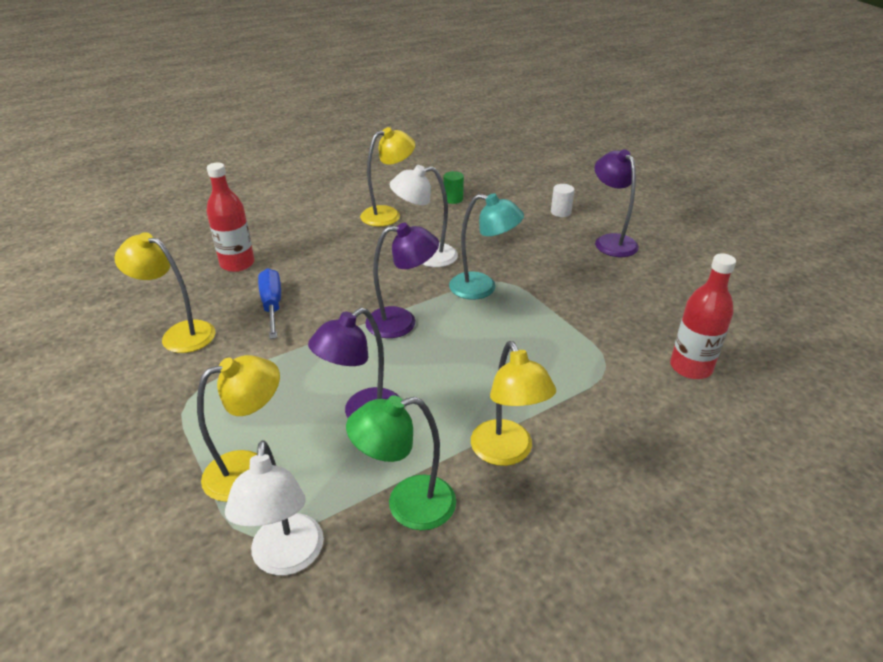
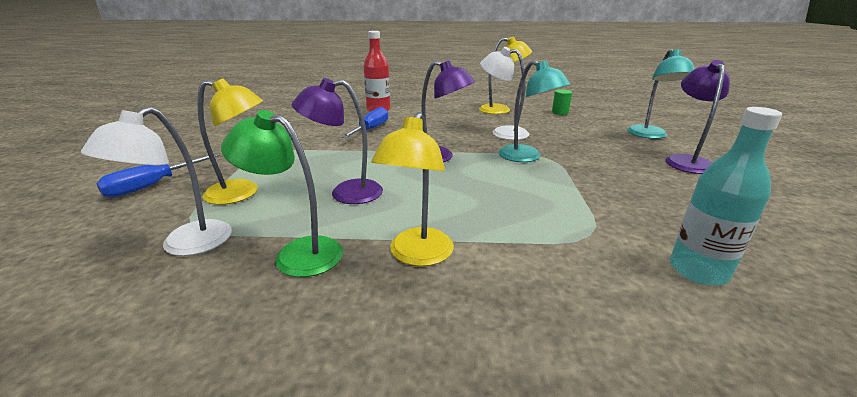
camera: 35 degrees right, 10 degrees down
(112, 518) = (151, 186): none -> blue screwdriver
(179, 334) = (306, 127): yellow lamp -> none
(560, 212) = (650, 135): white cylinder -> turquoise lamp
(690, 367) = (698, 270): red bottle -> turquoise bottle

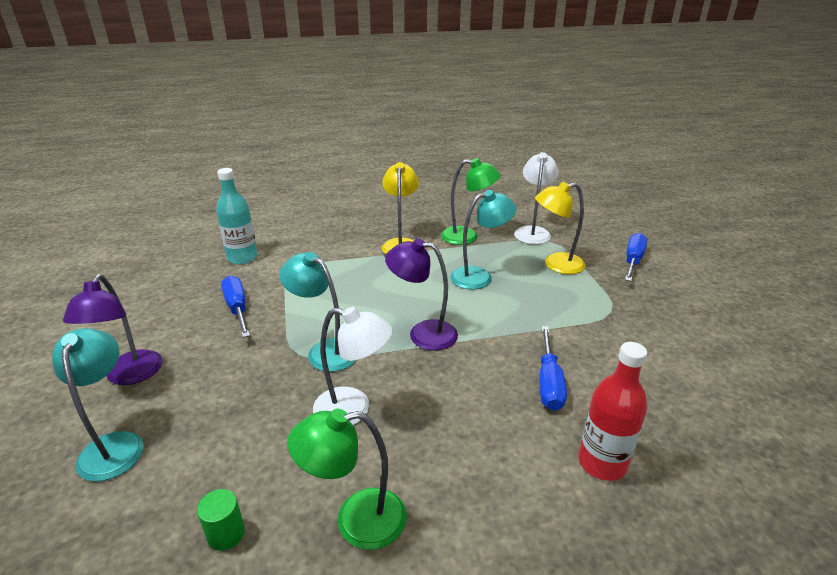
camera: 165 degrees right, 5 degrees up
(345, 193) = (479, 276): purple lamp -> turquoise lamp
(501, 110) = (356, 520): yellow lamp -> green lamp
(636, 197) = (237, 308): none -> blue screwdriver

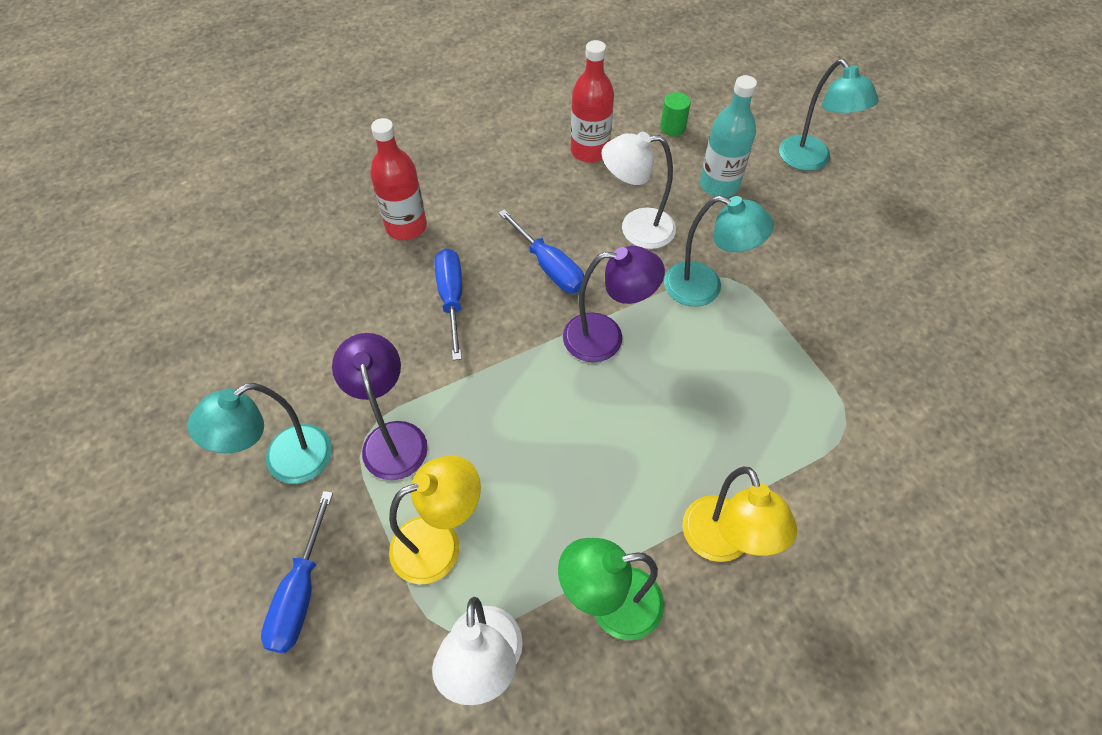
camera: 165 degrees right, 25 degrees up
(130, 376) = (871, 217): purple lamp -> purple lamp (392, 437)
(237, 308) = (855, 328): blue screwdriver -> blue screwdriver (550, 267)
(242, 258) = (947, 435): turquoise bottle -> turquoise bottle (719, 185)
(356, 520) = (589, 151): green lamp -> red bottle
(479, 276) = (562, 476): turquoise lamp -> turquoise lamp (285, 462)

